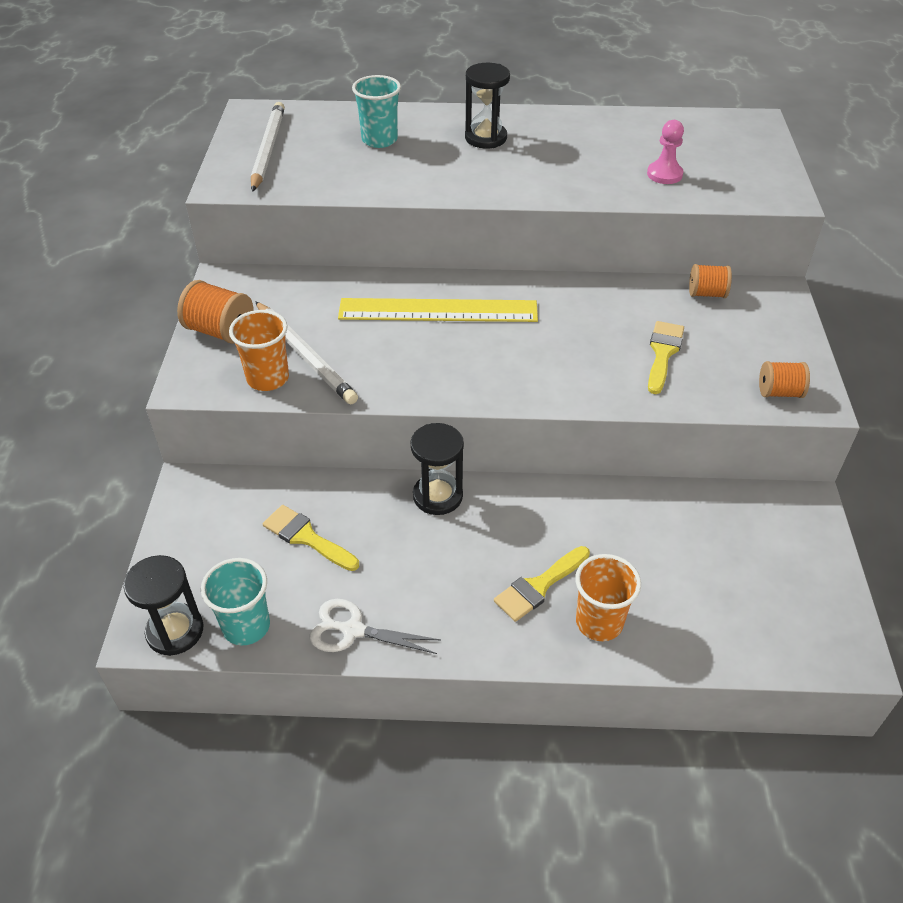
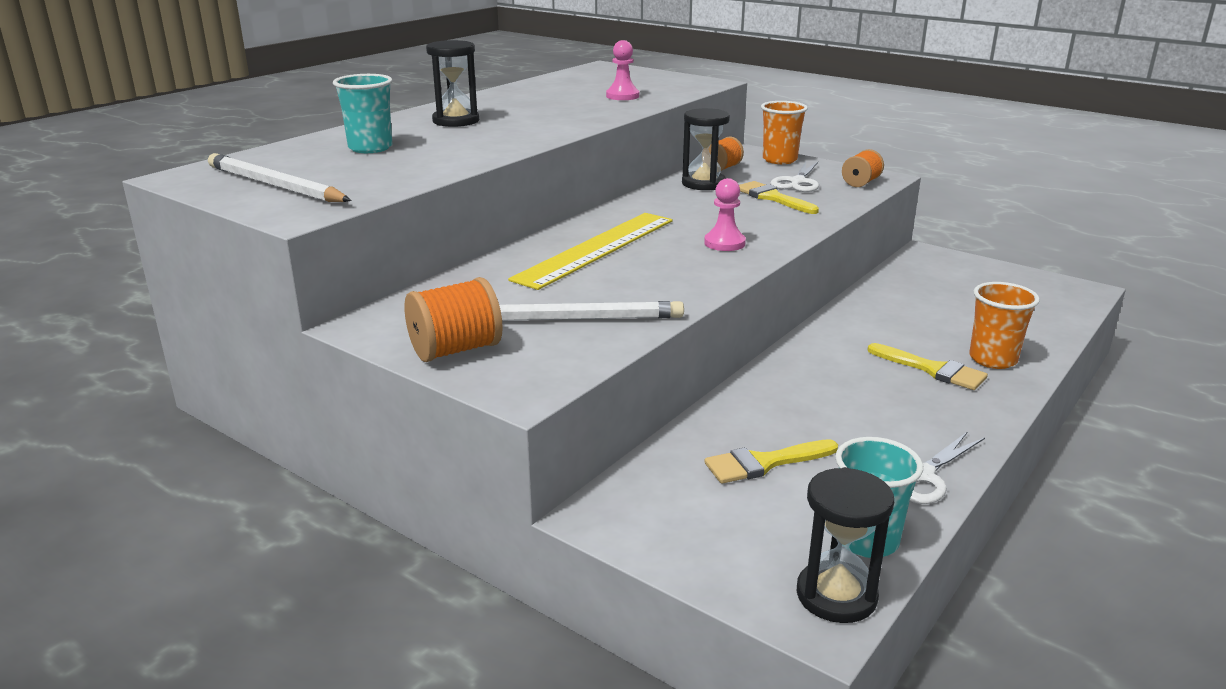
camera: 55 degrees left, 20 degrees down
(268, 378) = (580, 346): orange cup -> orange cup (779, 160)
(437, 496) = (776, 378): black hourglass -> black hourglass (703, 183)
(519, 368) = (724, 243): none -> pink pawn
(539, 586) = (932, 370): yellow brush -> yellow brush turned 45 degrees counterclockwise
(727, 352) = (797, 182): none -> white scissors

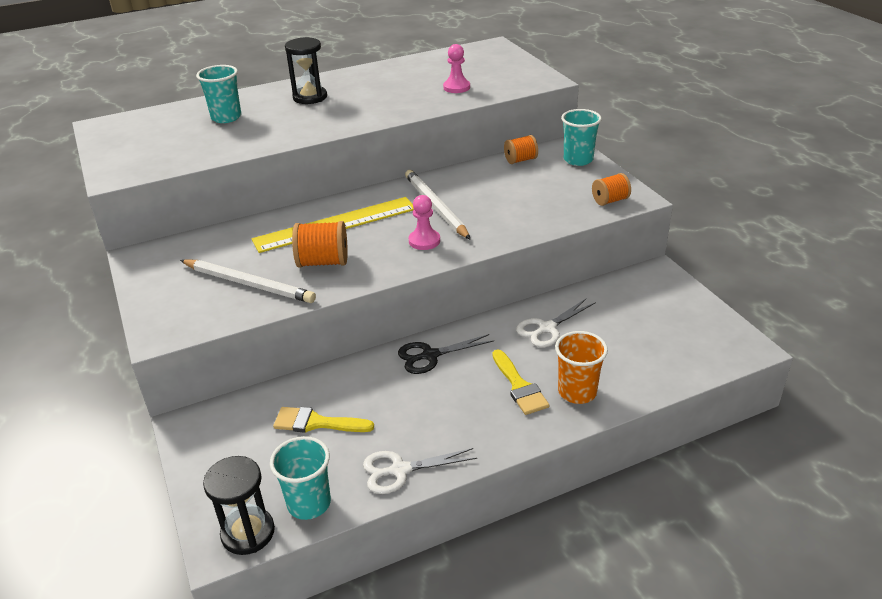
camera: 30 degrees right, 10 degrees up
(275, 186) = (135, 145): white pencil -> white pencil (435, 207)
(455, 350) = (161, 290): orange spool -> orange spool (323, 262)
(703, 183) = (486, 174): black hourglass -> none
(773, 198) = (518, 202): yellow brush -> none
(779, 160) = (578, 160): orange cup -> turquoise cup
(797, 182) = (559, 188): white scissors -> white scissors (547, 328)
(804, 369) = (430, 355): none -> black scissors

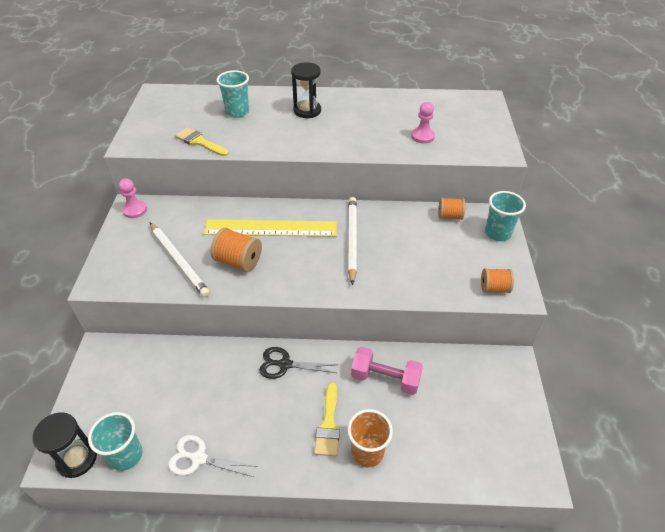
camera: 25 degrees right, 10 degrees up
(316, 423) = (174, 388): yellow brush -> yellow brush (199, 142)
(424, 241) = (320, 270): pink pawn -> pink pawn (135, 210)
(547, 328) = (385, 378): white scissors -> pink dumbbell

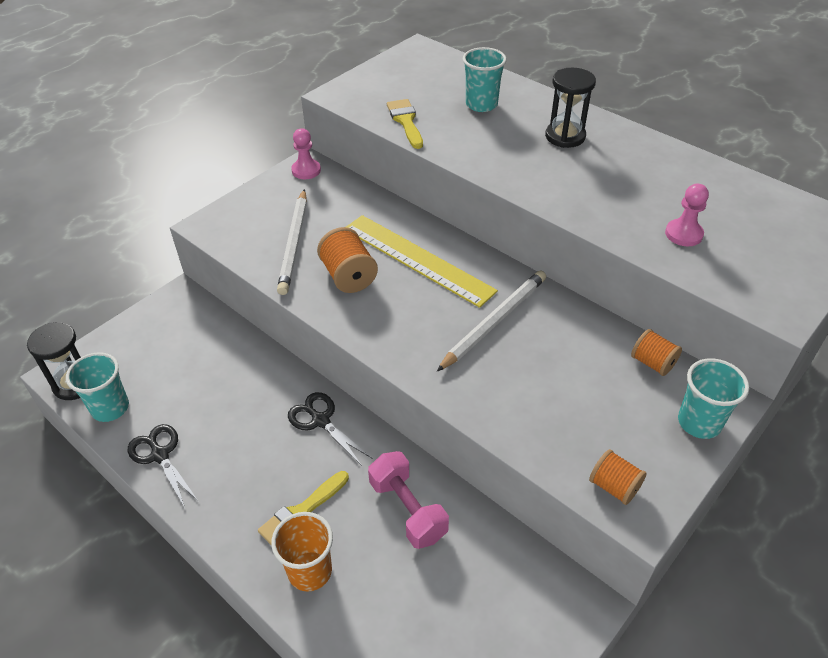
camera: 40 degrees right, 0 degrees up
(199, 458) = (160, 455): white scissors -> black scissors

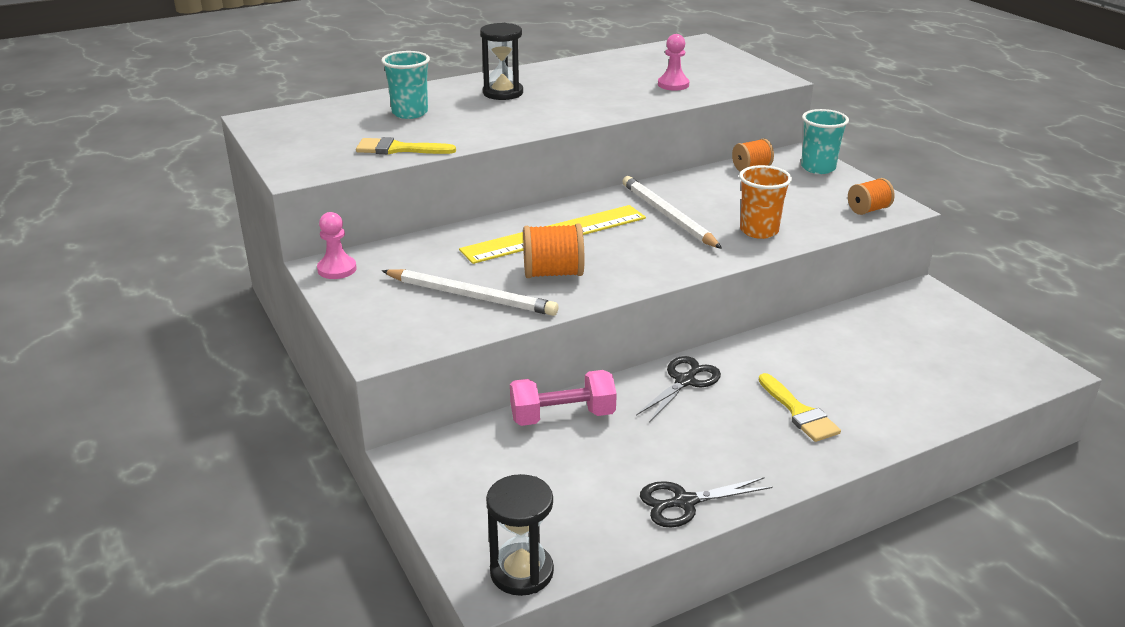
camera: 70 degrees left, 15 degrees down
(110, 408) = (586, 539): turquoise cup -> none
(310, 571) = (868, 417): orange cup -> orange cup (759, 231)
(321, 420) = (685, 381): black scissors -> black scissors turned 150 degrees clockwise
(408, 510) = (814, 351): pink dumbbell -> pink dumbbell (562, 416)

